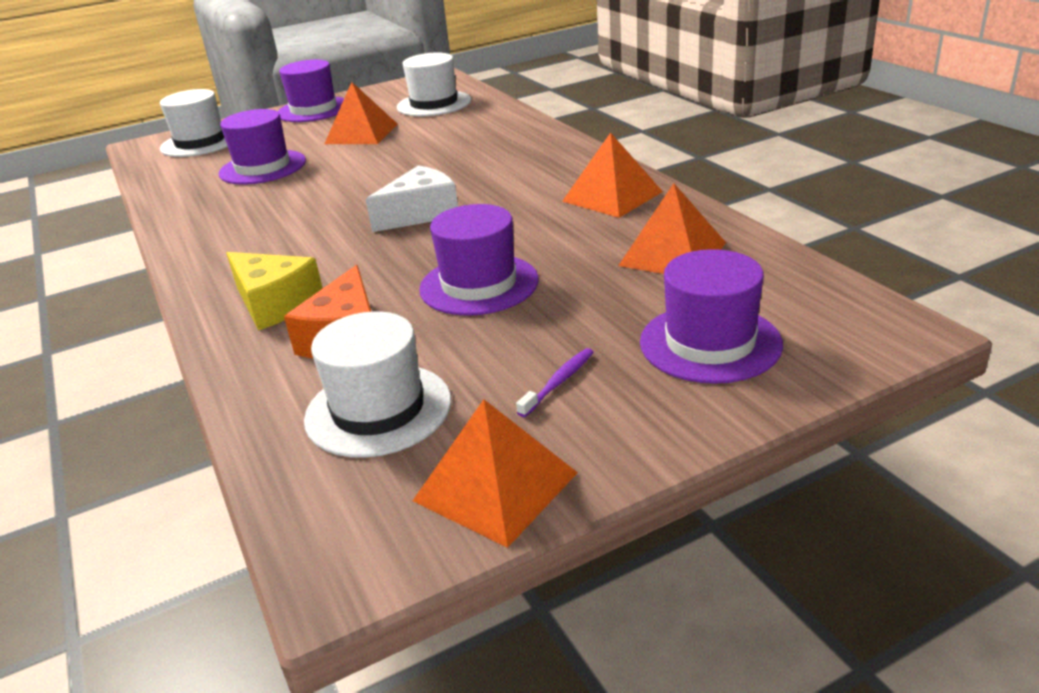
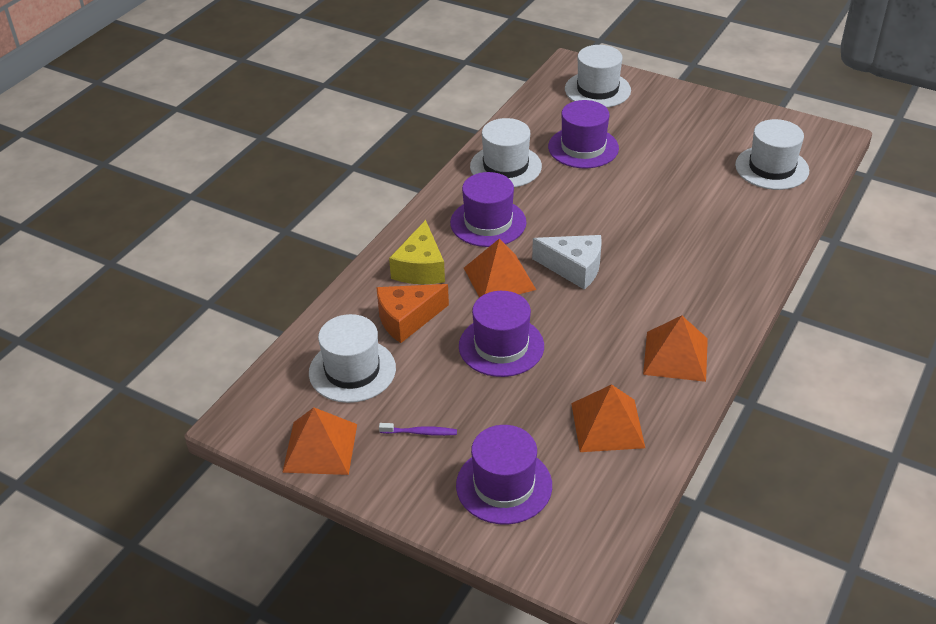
camera: 55 degrees right, 10 degrees up
(212, 211) = (505, 166): none -> white hat
(313, 110) = (702, 108): purple hat -> purple hat (488, 222)
(361, 133) = (679, 162): orange pyramid -> orange pyramid (499, 278)

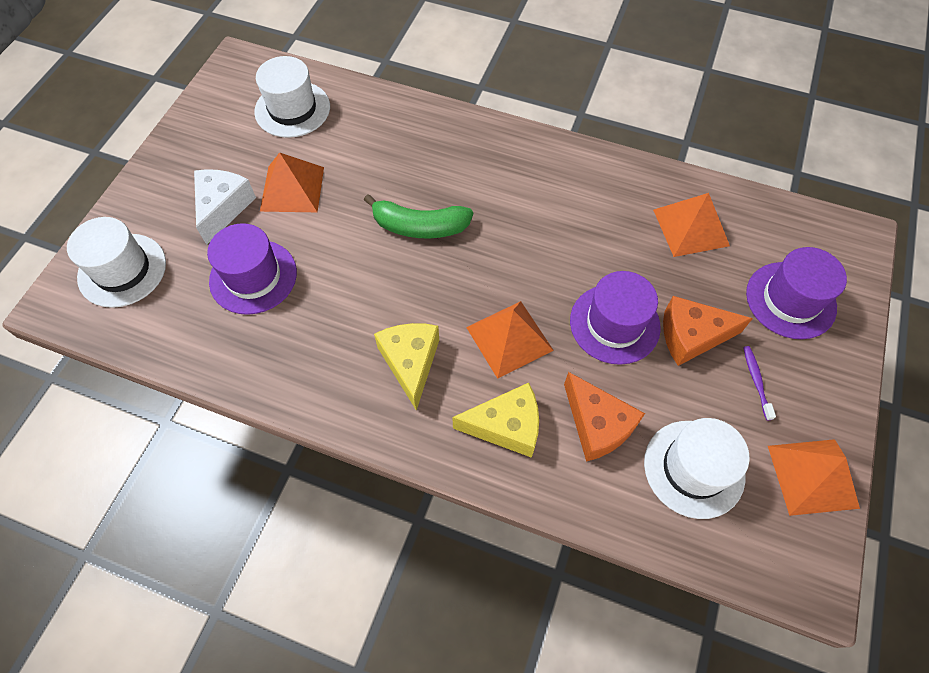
camera: 100 degrees left, 20 degrees up
(477, 397) = (692, 336): none -> orange cheese
(488, 222) = (410, 363): purple hat -> yellow cheese
(505, 166) = (294, 357): white hat -> none
(574, 268) = (479, 269): white cheese -> white cheese (223, 208)
(625, 236) = (419, 226): none -> green banana
(675, 356) = (589, 181): orange pyramid -> orange pyramid (292, 188)

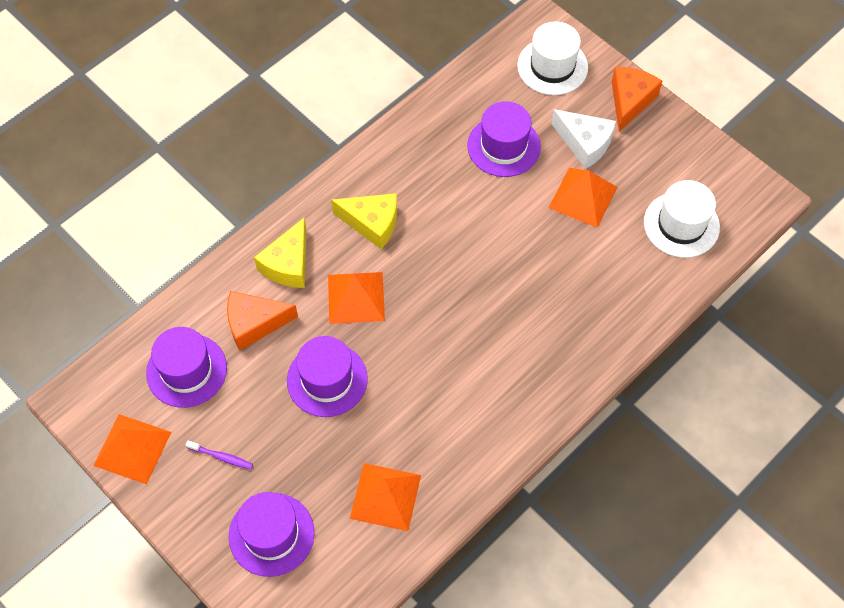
camera: 115 degrees right, 0 degrees up
(419, 226) = (496, 276): green banana -> none
(692, 336) = (284, 432): orange cheese -> orange cheese (630, 101)
(694, 468) = (186, 370): white hat -> purple hat

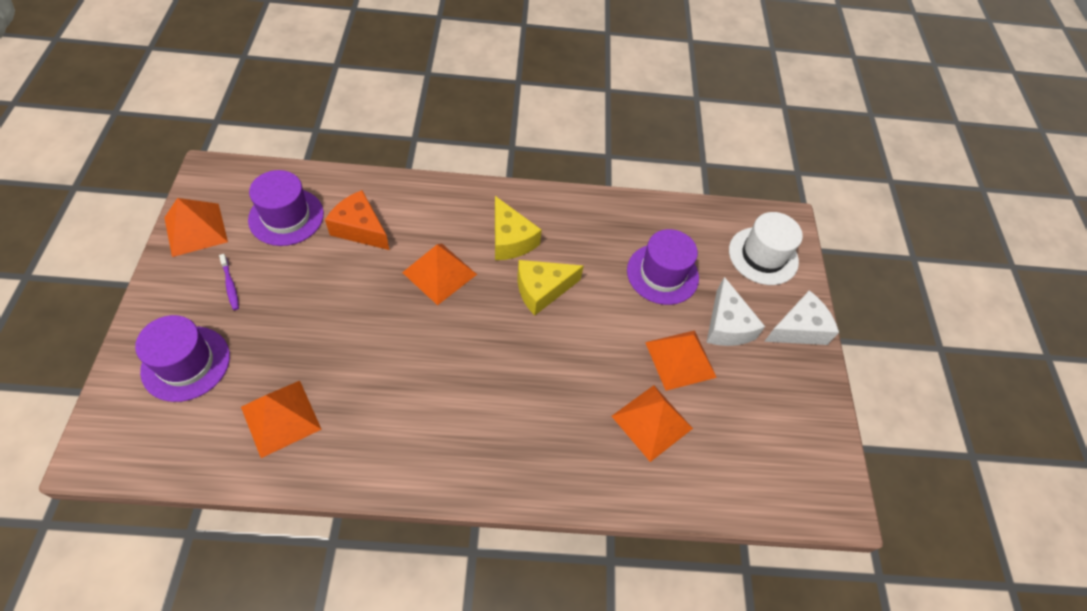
camera: 40 degrees right, 5 degrees down
(288, 264) = (427, 215): yellow cheese -> yellow cheese (542, 290)
(327, 379) = (353, 304): purple hat -> none
(612, 257) = (652, 422): none -> orange pyramid
(630, 101) = (798, 329): orange cheese -> white cheese
(681, 224) = (737, 453): white hat -> none

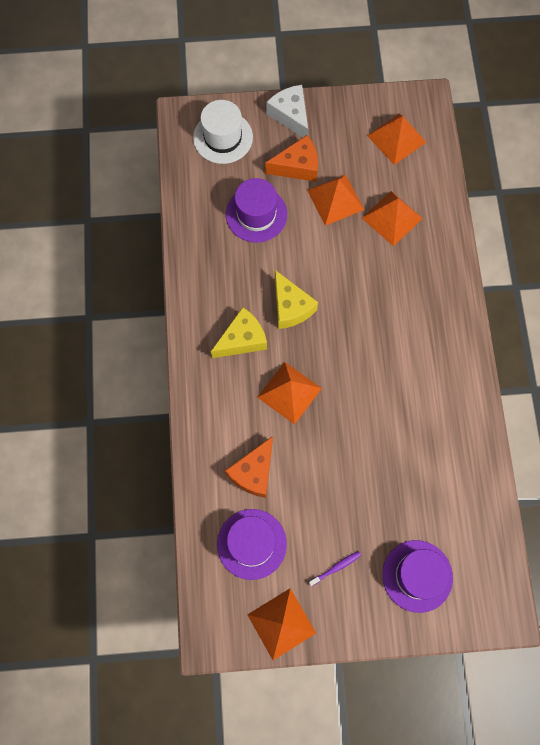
camera: 90 degrees left, 15 degrees up
(281, 417) = (446, 484): orange pyramid -> orange pyramid (396, 138)
(726, 325) = (297, 166): white cheese -> orange cheese

